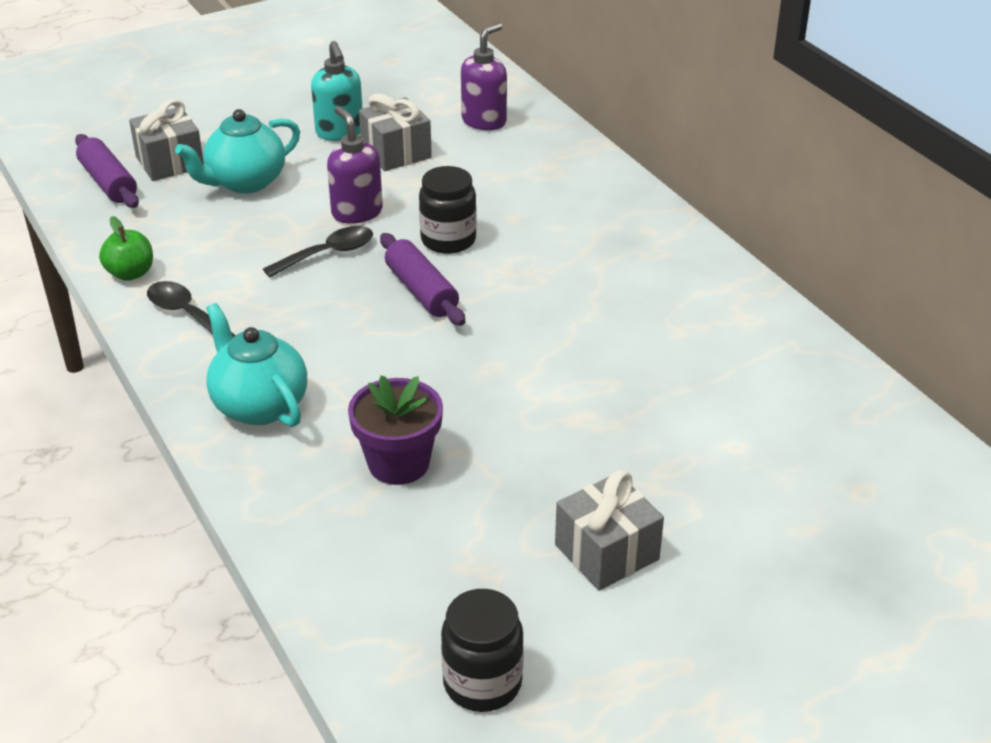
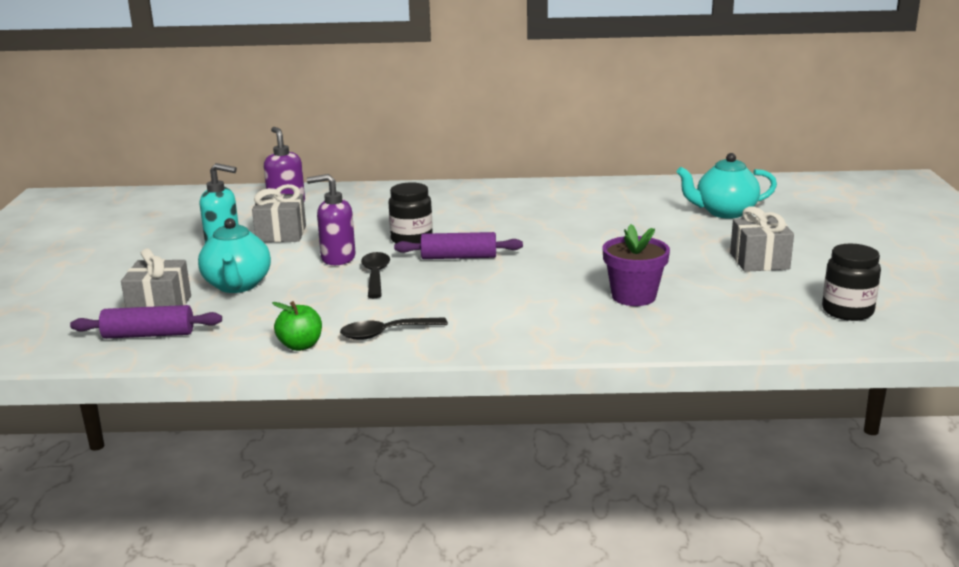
camera: 60 degrees left, 15 degrees down
(259, 405) = (528, 327): turquoise teapot -> turquoise teapot (724, 212)

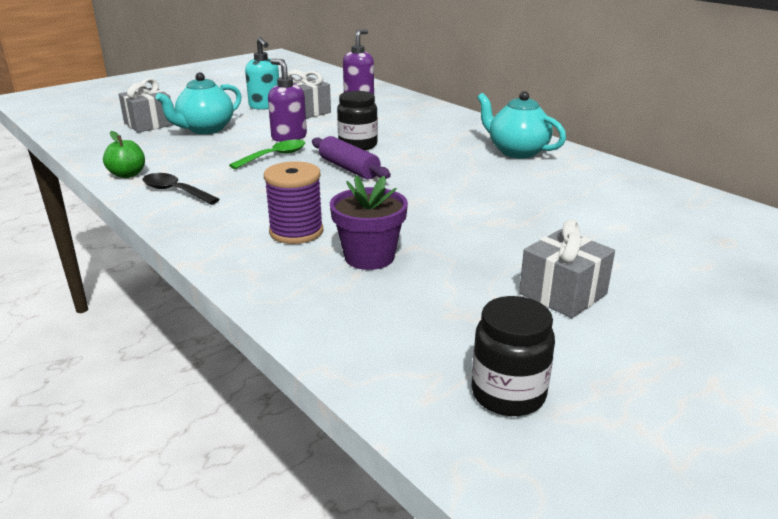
camera: 50 degrees right, 5 degrees up
(149, 335) = (105, 135): purple rolling pin -> none
(375, 275) = (274, 156): black spoon -> green spoon
(553, 308) = (296, 232): none -> purple spool
(724, 212) = (660, 237): turquoise teapot -> turquoise teapot (517, 151)

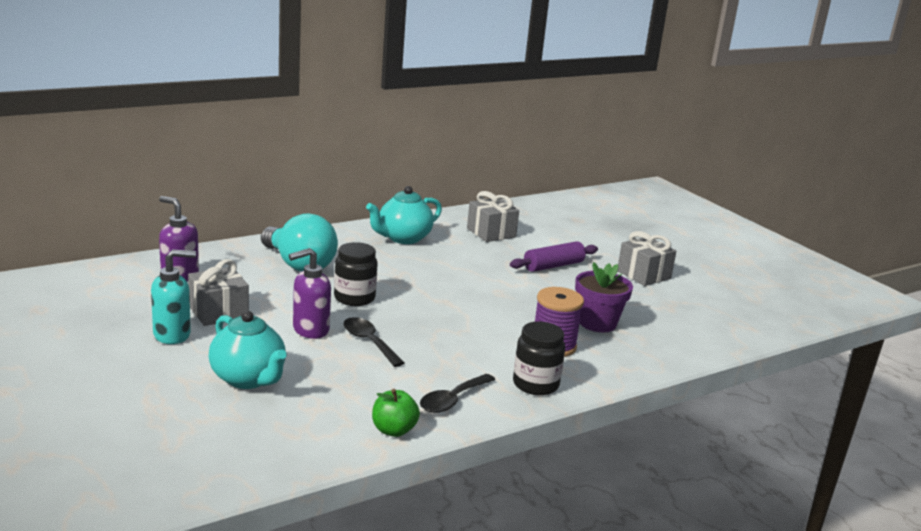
camera: 85 degrees left, 5 degrees down
(149, 124) = (197, 420): grey gift -> grey gift (491, 233)
(274, 156) = (369, 342): green spoon -> black spoon
(349, 168) = (418, 310): purple rolling pin -> purple rolling pin (553, 266)
(411, 123) = (299, 264): none -> turquoise light bulb
(508, 394) = (744, 308): black jar -> black jar (535, 384)

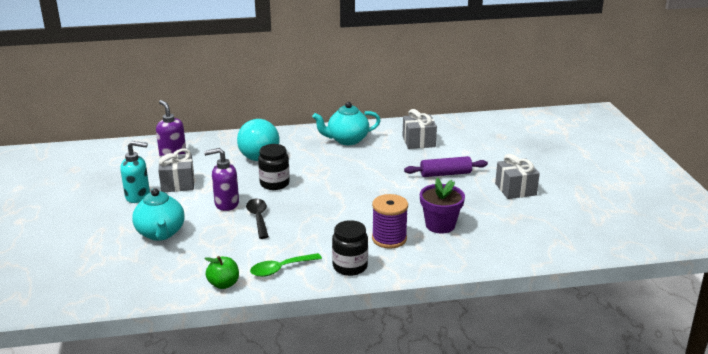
camera: 25 degrees right, 5 degrees up
(452, 400) = (281, 269): black spoon -> green spoon

